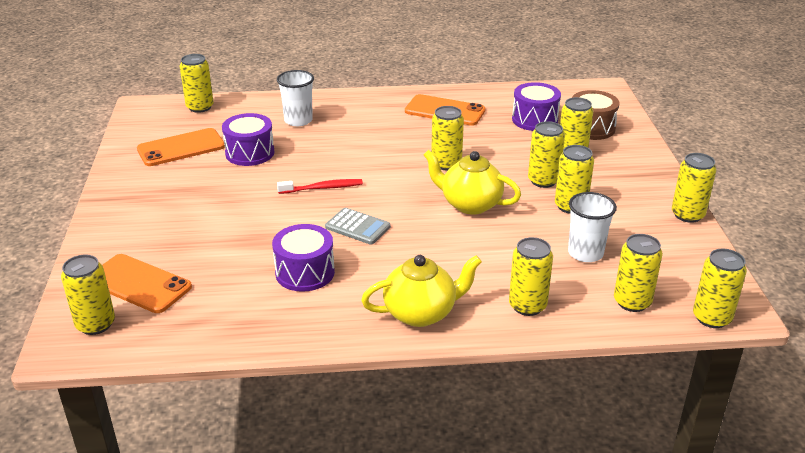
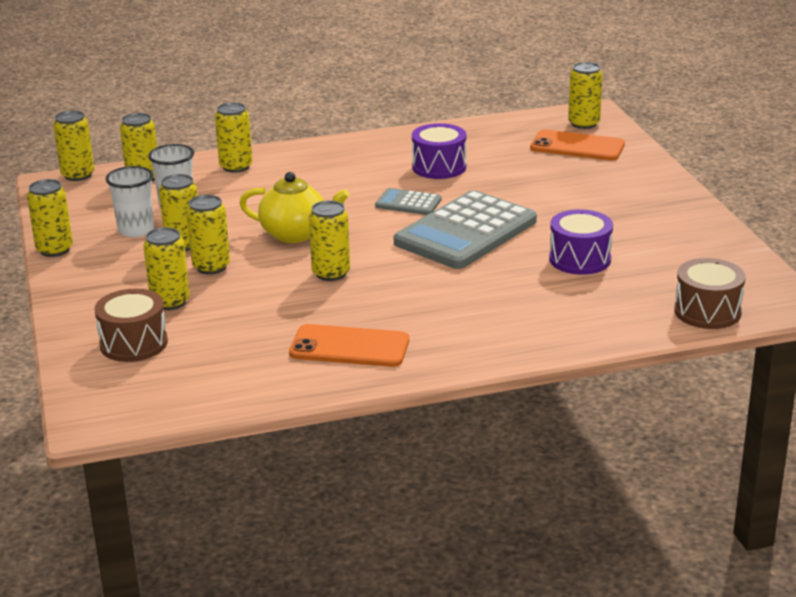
camera: 170 degrees right, 5 degrees down
(181, 148) = (670, 256): orange phone -> none
(200, 107) = (707, 312): yellow can -> brown drum
(298, 120) = (552, 308): white cup -> white cup (136, 230)
(322, 188) = (466, 232): red toothbrush -> grey calculator
(421, 313) = (326, 154): yellow teapot -> none
(534, 120) = (215, 347): purple drum -> none

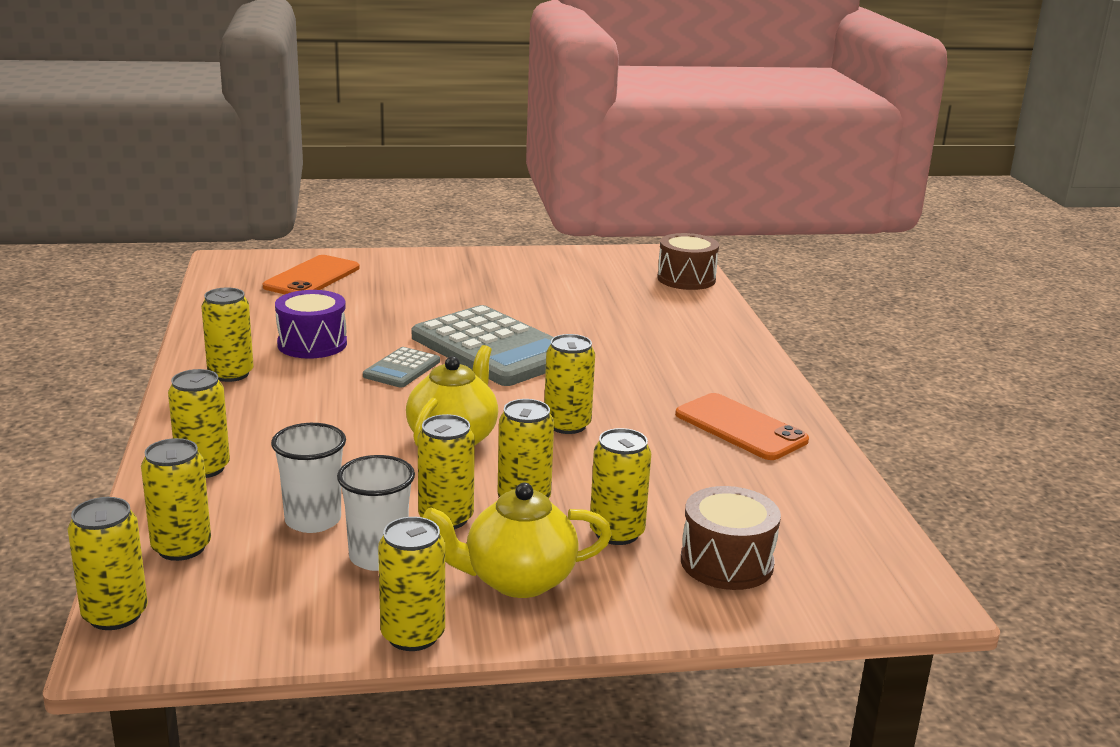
camera: 85 degrees left, 5 degrees down
(110, 273) = (518, 580): none -> yellow teapot
(349, 347) = (740, 427): orange phone -> orange phone turned 60 degrees counterclockwise
(580, 259) = (575, 308): purple drum -> none
(583, 124) = (254, 267): yellow can -> yellow can (230, 374)

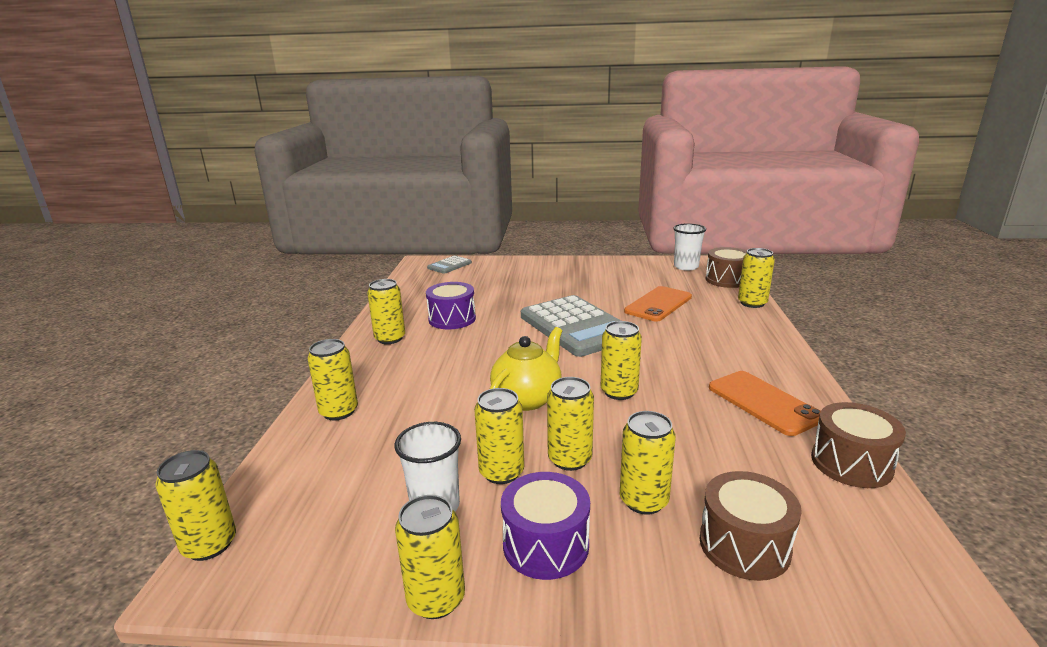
camera: 15 degrees right, 0 degrees up
(181, 547) = (290, 482): yellow can -> yellow can (752, 303)
(312, 277) = (469, 273): orange phone -> orange phone (658, 304)
(313, 520) = (397, 465): white cup -> white cup (686, 267)
(402, 369) = (507, 340): grey calculator -> grey calculator (449, 265)
(518, 580) = (545, 545): yellow teapot -> purple drum
(835, 482) = (851, 463): none -> brown drum

